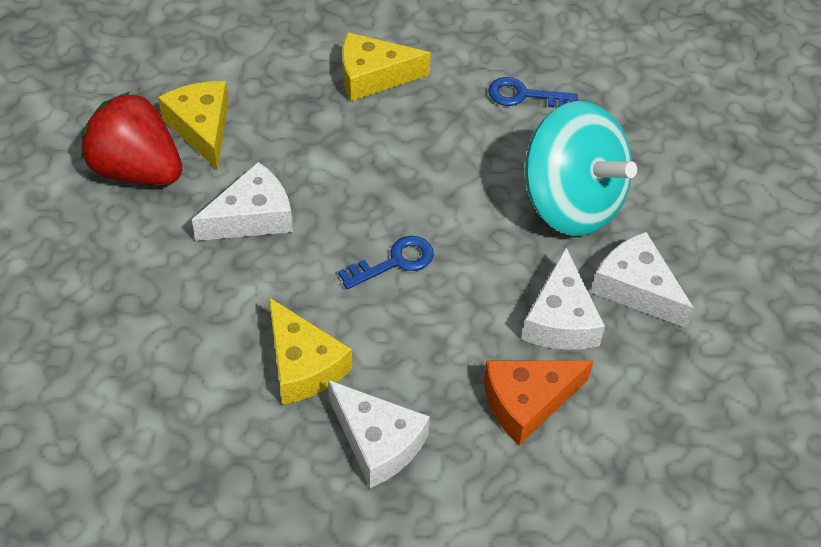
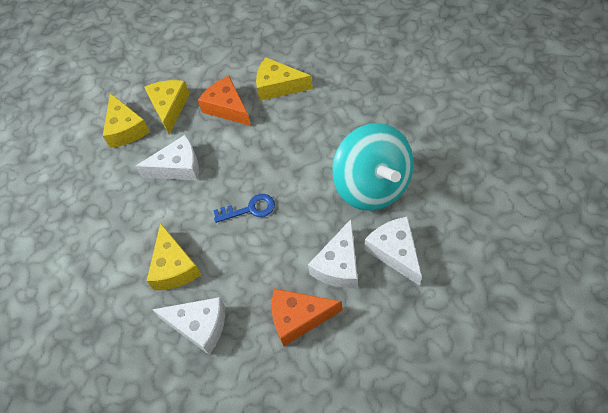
camera: 25 degrees right, 5 degrees up
(137, 170) = (125, 129): red strawberry -> yellow cheese
(301, 117) = (227, 107): none -> orange cheese
(377, 442) = (199, 326): white cheese -> white cheese turned 45 degrees counterclockwise
(525, 96) = (367, 109): blue key -> none

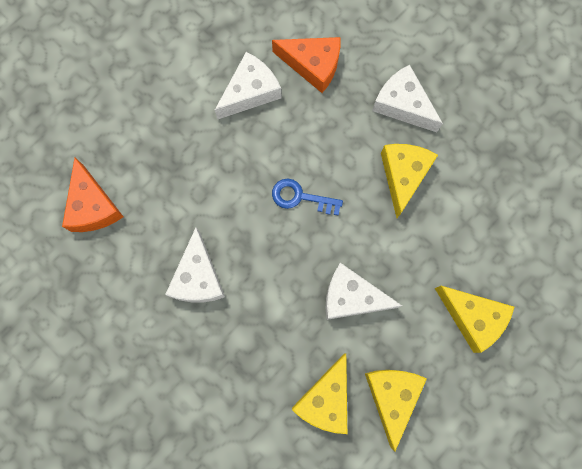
camera: 160 degrees left, 20 degrees up
(227, 107) = (257, 353): orange cheese -> orange cheese (93, 206)
(278, 86) = (181, 349): yellow cheese -> yellow cheese (472, 317)
(372, 186) = (168, 152): turquoise spinning top -> none
(395, 252) = (194, 76): white cheese -> white cheese (198, 277)

